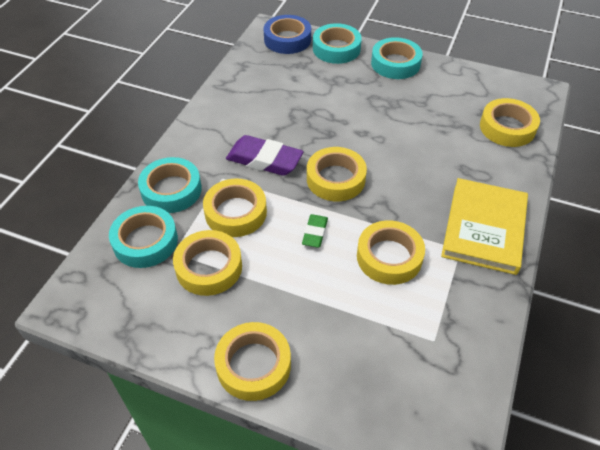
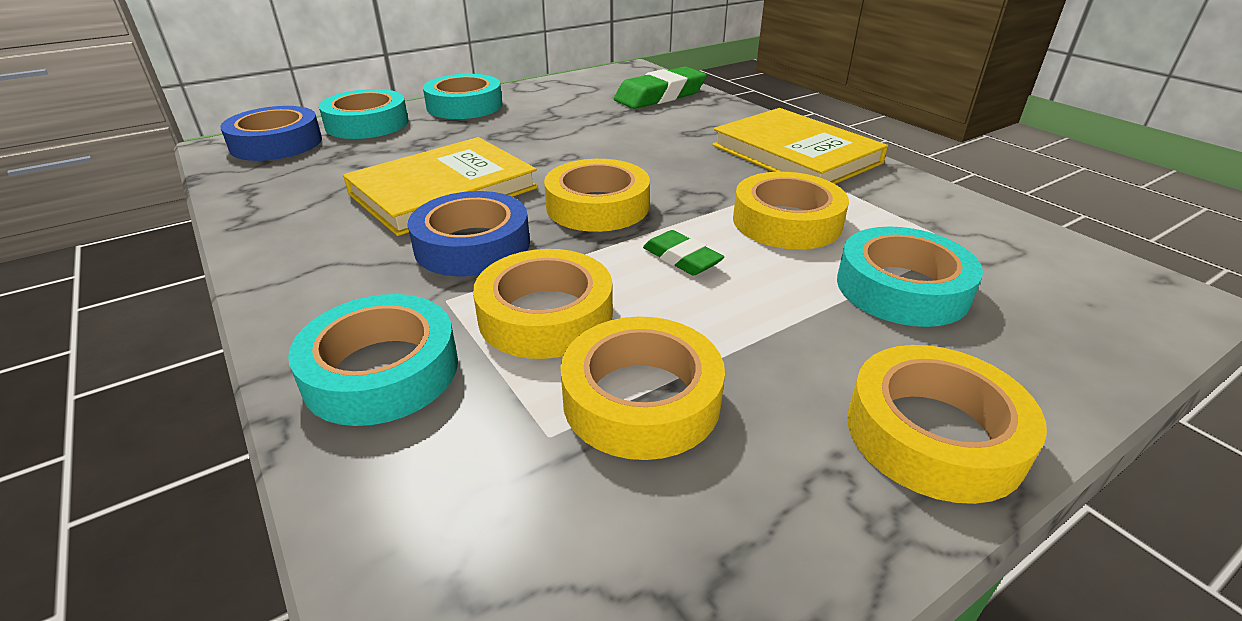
camera: 55 degrees left, 15 degrees down
(145, 241) = (467, 469): turquoise tape -> turquoise tape (902, 288)
(264, 160) = (472, 245): purple eraser -> blue tape
(299, 121) = (443, 191): none -> yellow book
(507, 127) = (660, 96): yellow tape -> green eraser

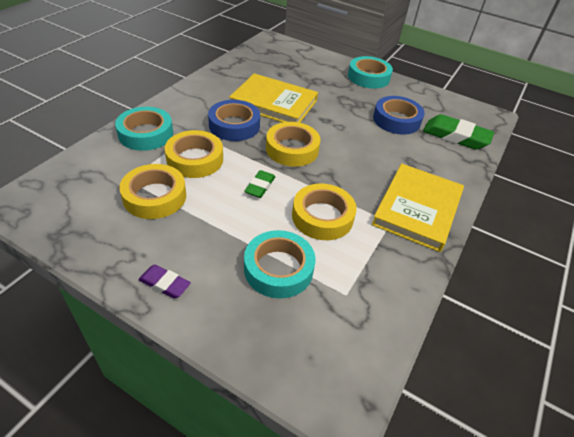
camera: 60 degrees right, 10 degrees up
(276, 143) = (283, 48): blue tape -> blue tape (396, 120)
(367, 124) = (321, 60): turquoise tape -> none
(933, 434) = (164, 284): yellow tape -> purple eraser

